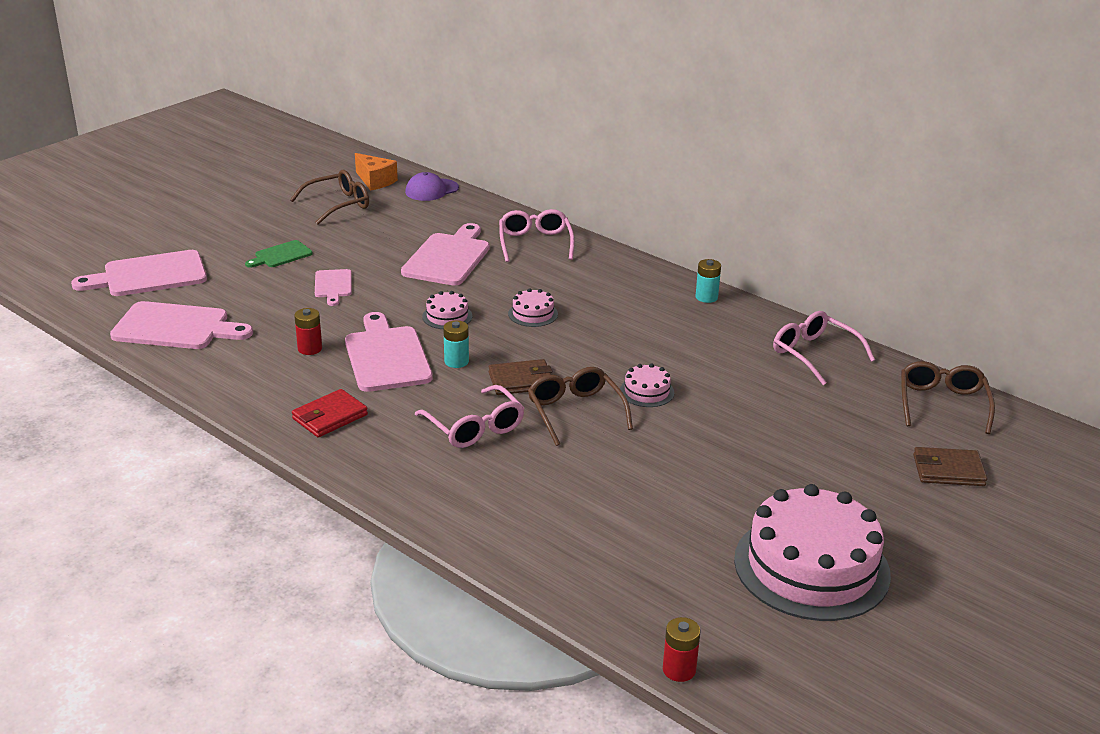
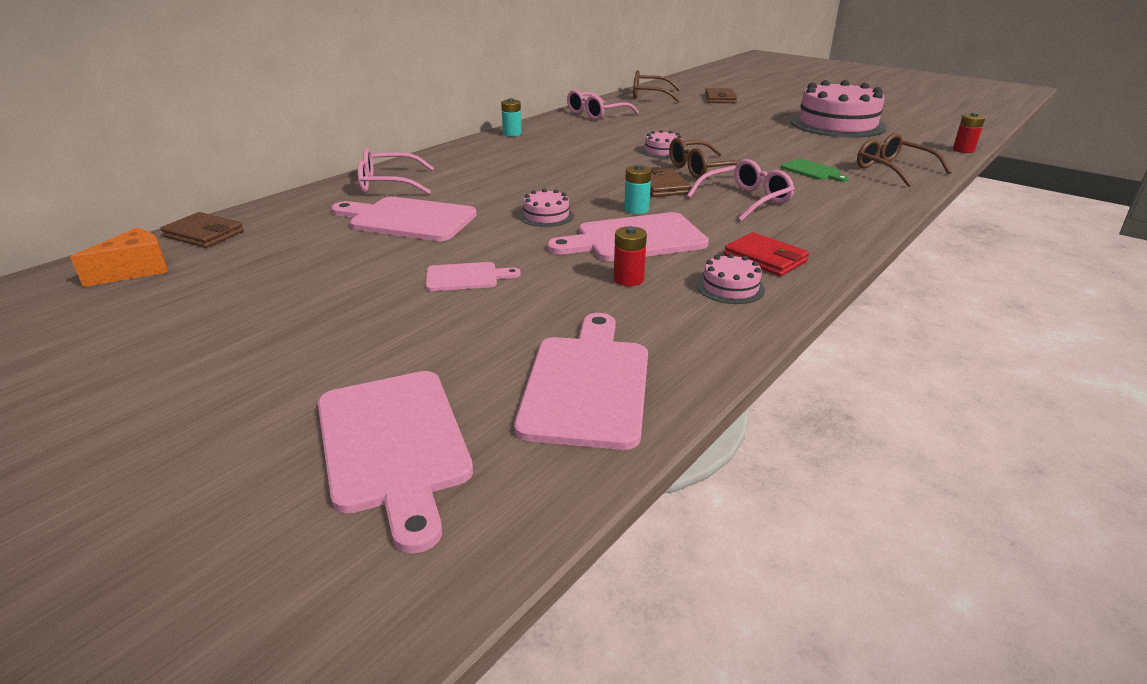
camera: 90 degrees left, 0 degrees up
(281, 255) = (360, 321): green cutting board -> green cutting board (812, 171)
(338, 205) = (203, 291): brown glasses -> brown glasses (893, 169)
(431, 190) = (204, 234): purple cap -> brown wallet
(533, 314) = (540, 183): pink cake -> pink cake (730, 287)

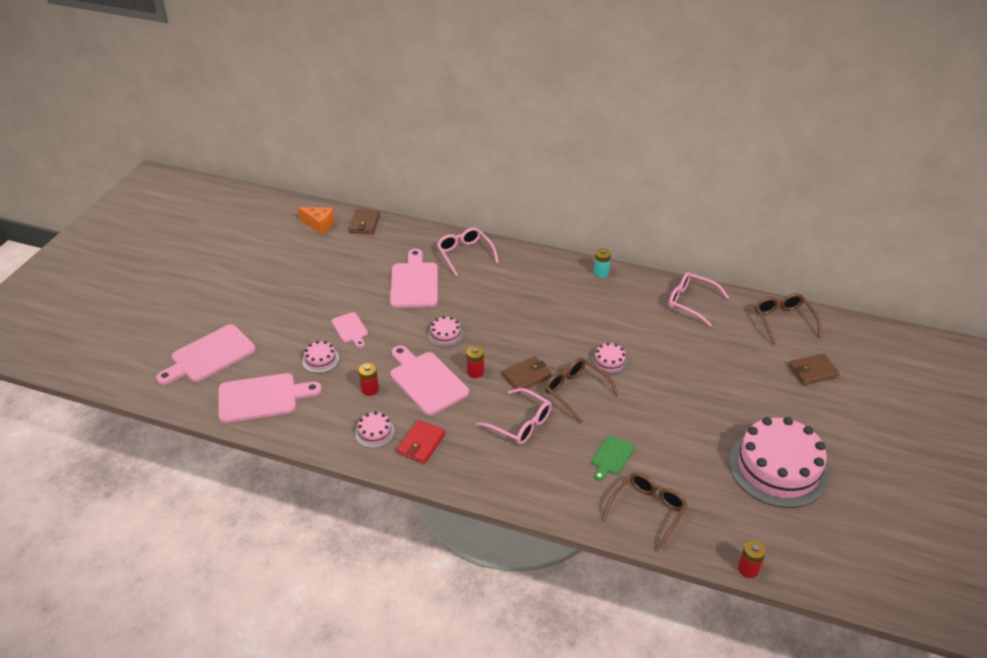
camera: 70 degrees right, 10 degrees up
(523, 311) = (320, 360): none -> pink cake
(636, 209) = (475, 372): turquoise battery -> red battery

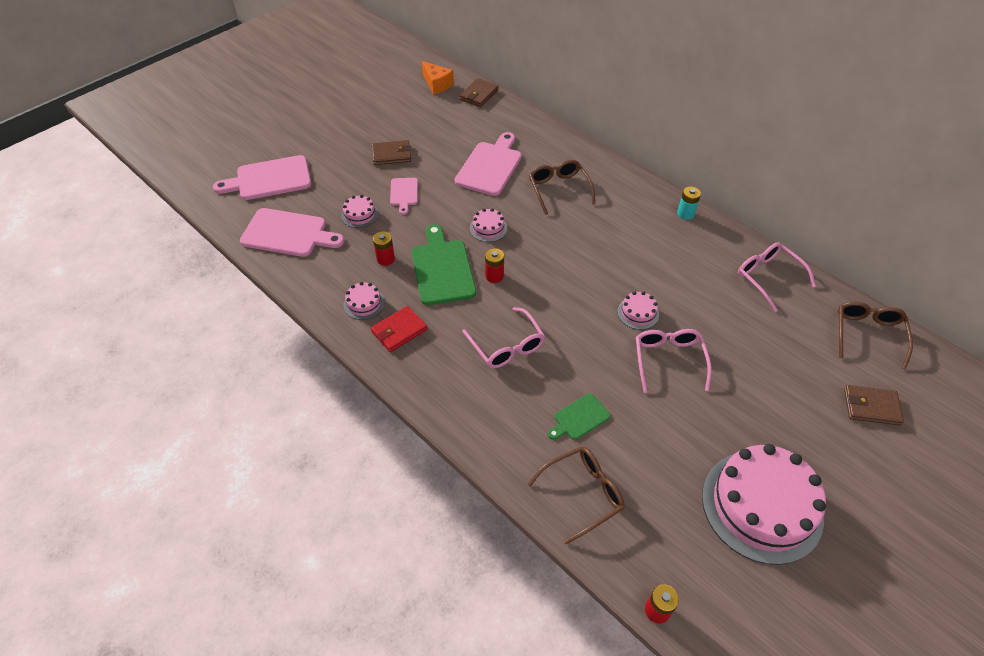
camera: 25 degrees right, 10 degrees up
(426, 381) = (442, 269): pink cutting board -> green cutting board
(465, 254) = (556, 153): pink glasses -> pink glasses (669, 360)
(526, 376) = (542, 298): brown wallet -> brown wallet (391, 155)
(575, 392) = (583, 333): brown glasses -> brown glasses (559, 189)

